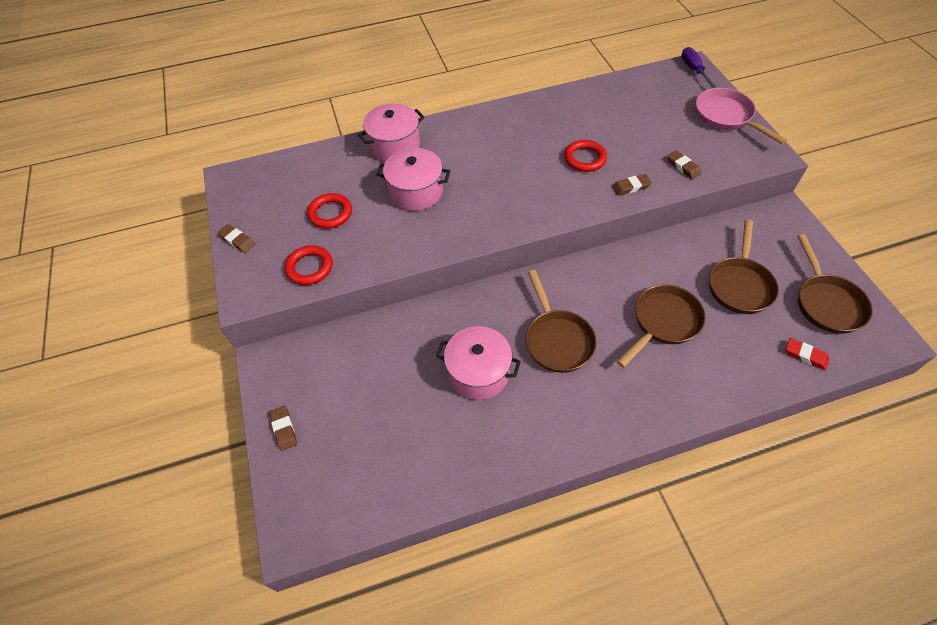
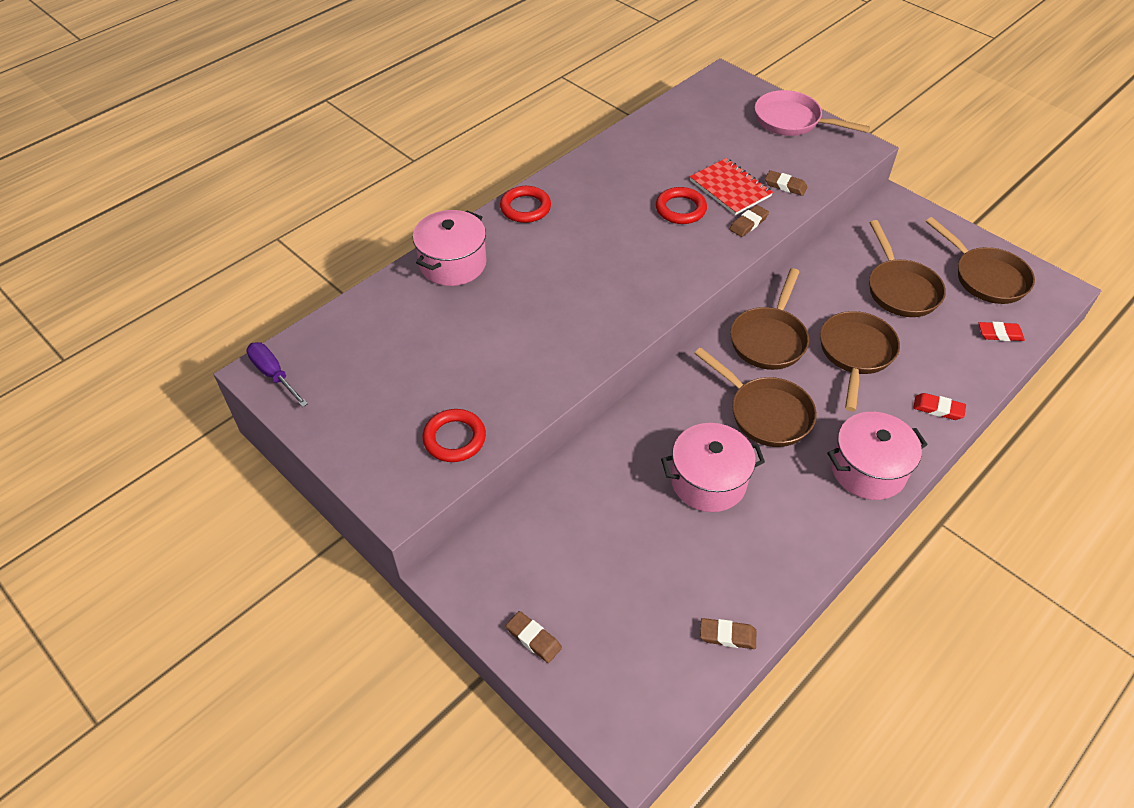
camera: 30 degrees left, 5 degrees down
(237, 240) = (335, 443): brown eraser -> brown eraser (727, 635)
(330, 213) = (432, 368): red ring -> red ring (525, 208)
(416, 192) = (518, 307): pink pot -> pink pot (868, 469)
(600, 284) = (769, 339): none -> brown pan
(635, 155) = (730, 188): none -> red notebook
(694, 70) = (727, 80): purple screwdriver -> purple screwdriver (273, 374)
(703, 395) = (938, 409): none -> red eraser

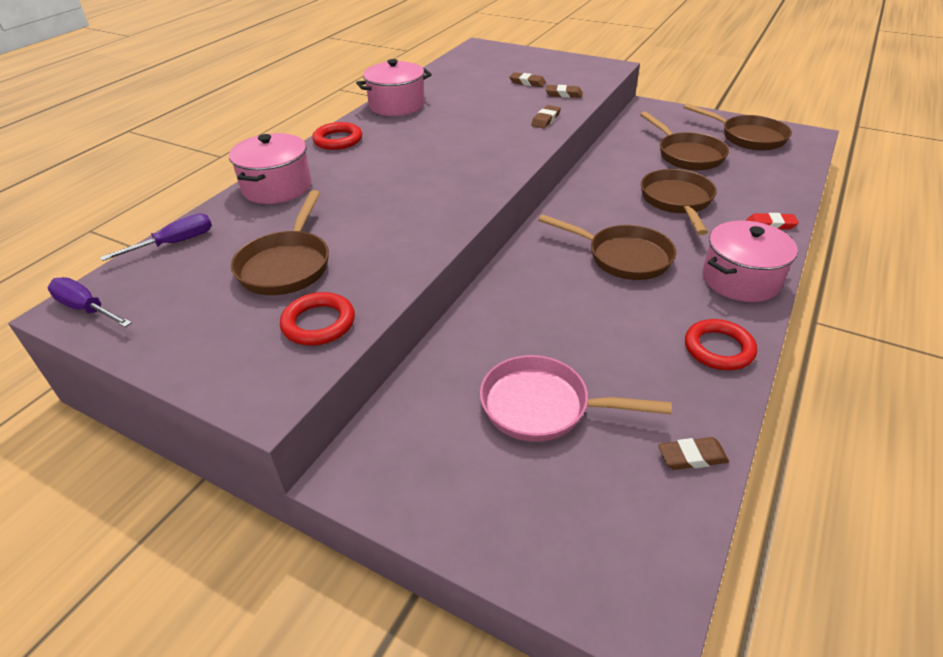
camera: 15 degrees left, 10 degrees down
(352, 315) = (175, 243): none -> purple screwdriver
(533, 638) = (473, 519): brown eraser -> brown eraser (527, 82)
(680, 209) = (482, 120): red ring -> red ring (718, 349)
(708, 481) = (598, 320): pink pot -> pink pot (397, 105)
(730, 188) = (518, 102): red notebook -> none
(769, 339) = (597, 205): brown pan -> brown pan (287, 265)
(792, 121) = (548, 60): pink pan -> pink pan (543, 407)
(1000, 334) = (784, 168): red eraser -> none

